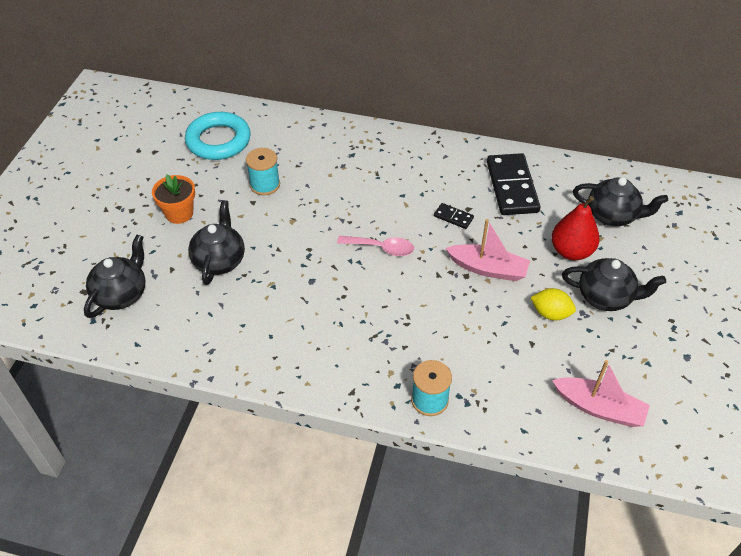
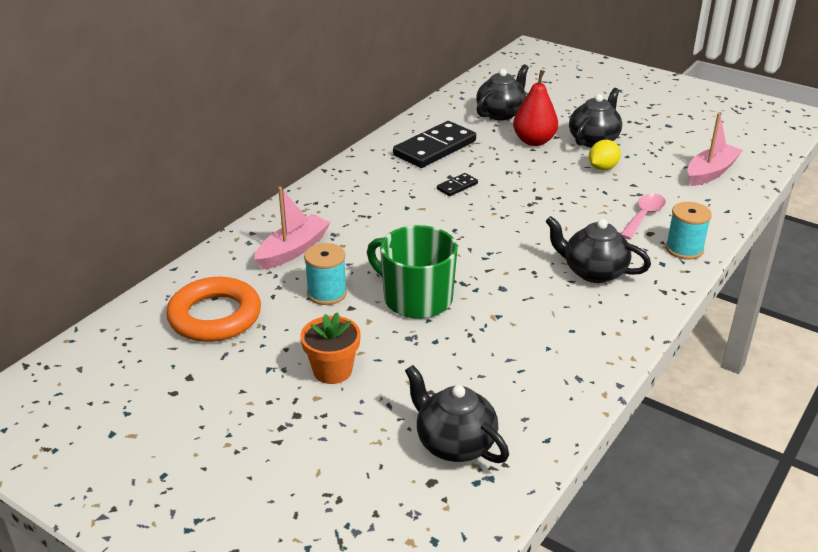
camera: 70 degrees left, 15 degrees down
(218, 141) = (215, 316): turquoise ring -> orange ring
(219, 260) = (437, 349): black teapot -> black teapot (593, 272)
(277, 233) = (416, 298): none -> green mug
(381, 248) = (477, 235): pink spoon -> pink spoon (643, 216)
(488, 269) = (535, 184): pink boat -> pink boat (293, 250)
(511, 187) = (435, 148): black domino -> black domino turned 60 degrees counterclockwise

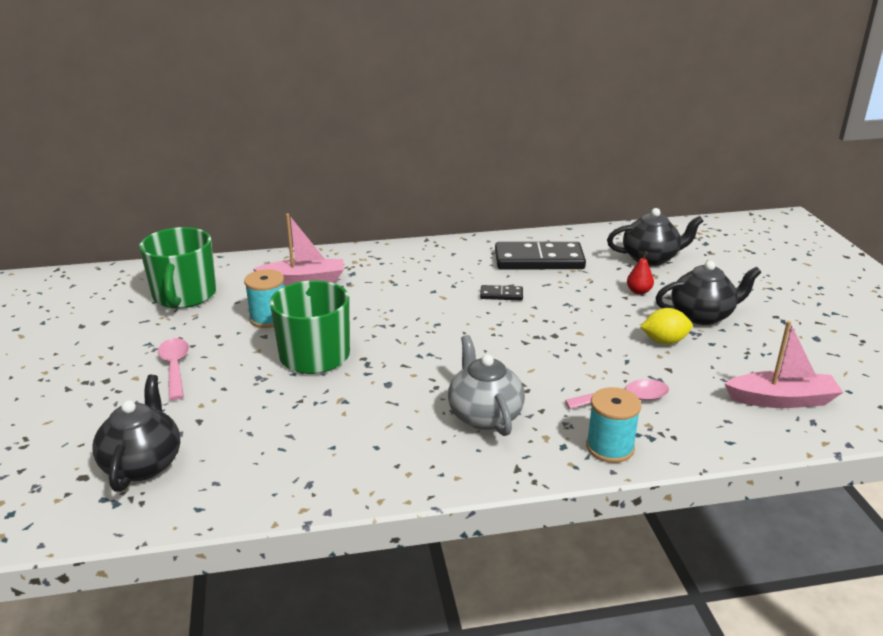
camera: 45 degrees right, 5 degrees down
(215, 316) = (184, 295): orange ring -> green mug
(332, 371) = (175, 367): orange flower pot -> pink spoon
(534, 141) = (638, 291): red pear -> red pear, size x0.52
(593, 272) = (484, 415): black teapot -> grey teapot

